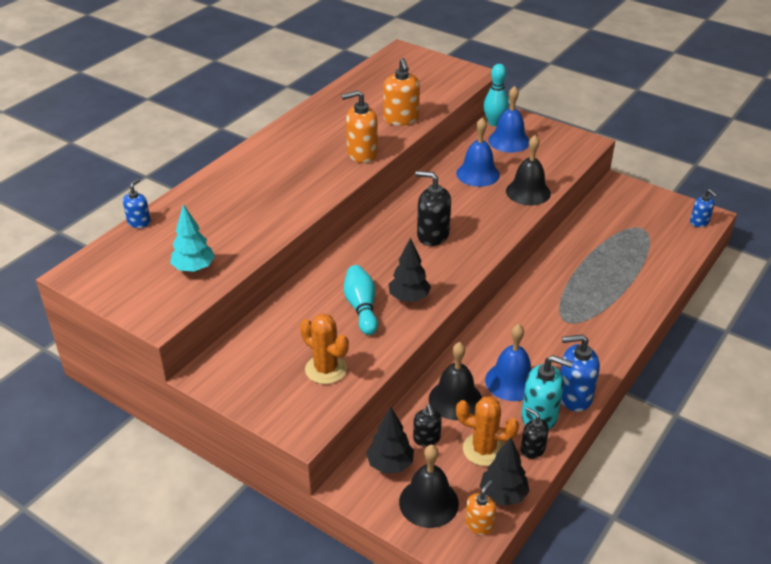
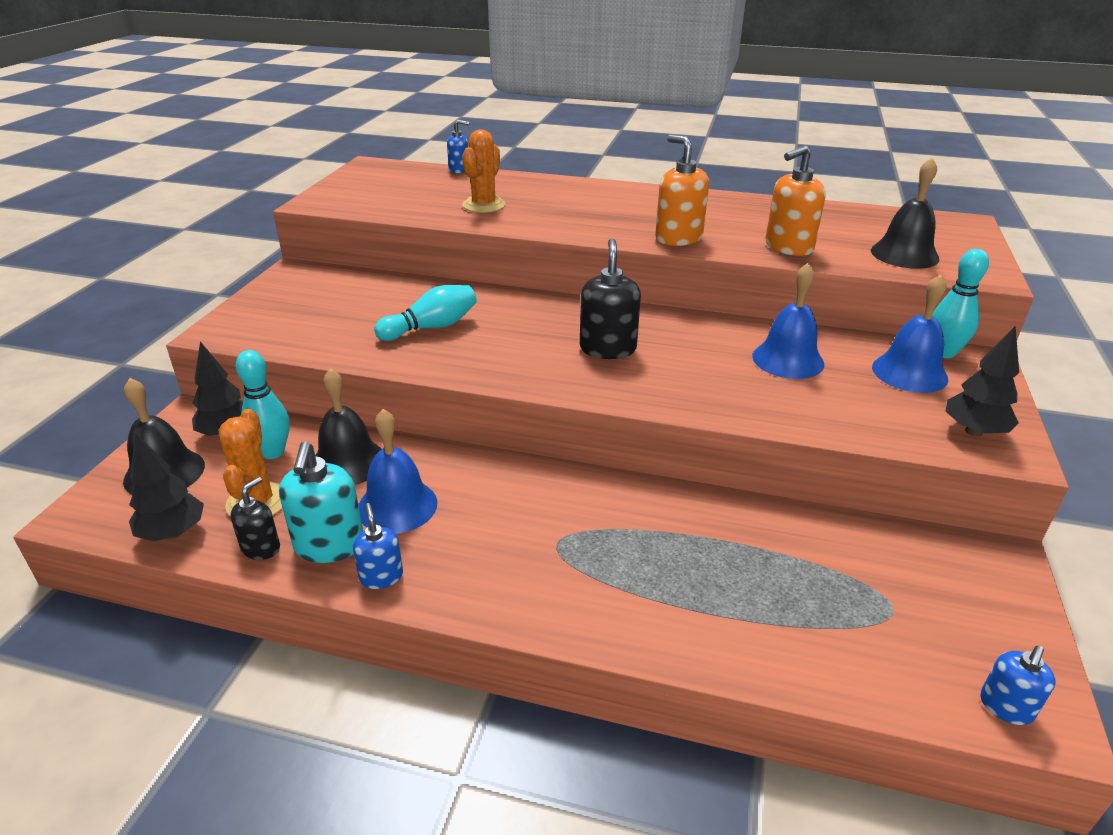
camera: 70 degrees right, 5 degrees down
(194, 268) = (397, 201): turquoise tree -> none
(326, 369) = (315, 326): orange cactus -> orange cactus (484, 205)
(409, 298) = (464, 354): black tree -> black tree (973, 431)
(426, 439) = (272, 452): black soap dispenser -> turquoise bowling pin
(479, 525) = (122, 520): orange soap dispenser -> none
(528, 192) = (786, 410): black bell -> black bell (904, 254)
(574, 396) = (381, 576): blue soap dispenser -> blue soap dispenser, size x0.60

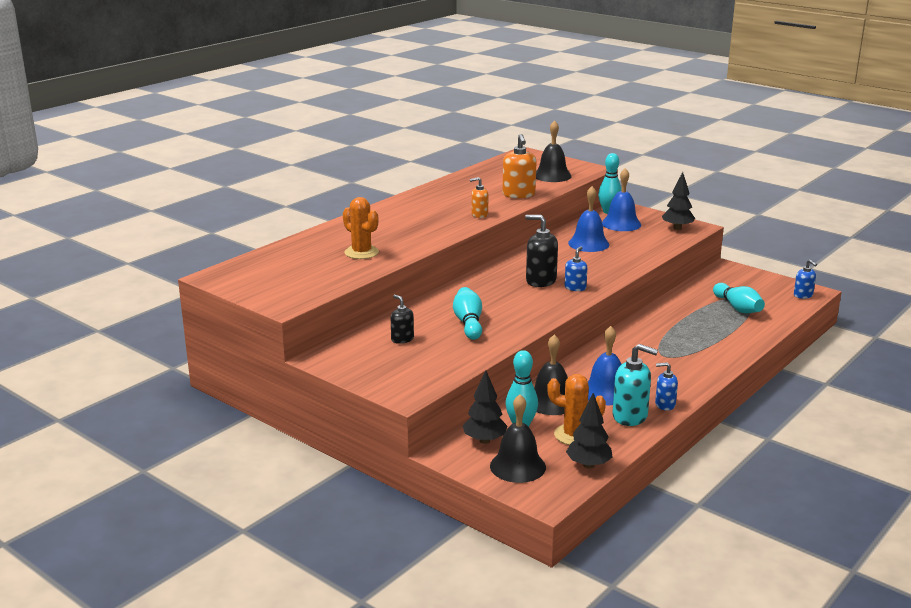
camera: 65 degrees left, 10 degrees down
(261, 548) = (620, 437): black soap dispenser -> black soap dispenser (402, 339)
(459, 170) = (273, 248): blue soap dispenser -> blue soap dispenser (575, 288)
(678, 238) = (479, 214): orange soap dispenser -> orange soap dispenser, size x0.60
(830, 605) = (738, 308): none -> turquoise bowling pin

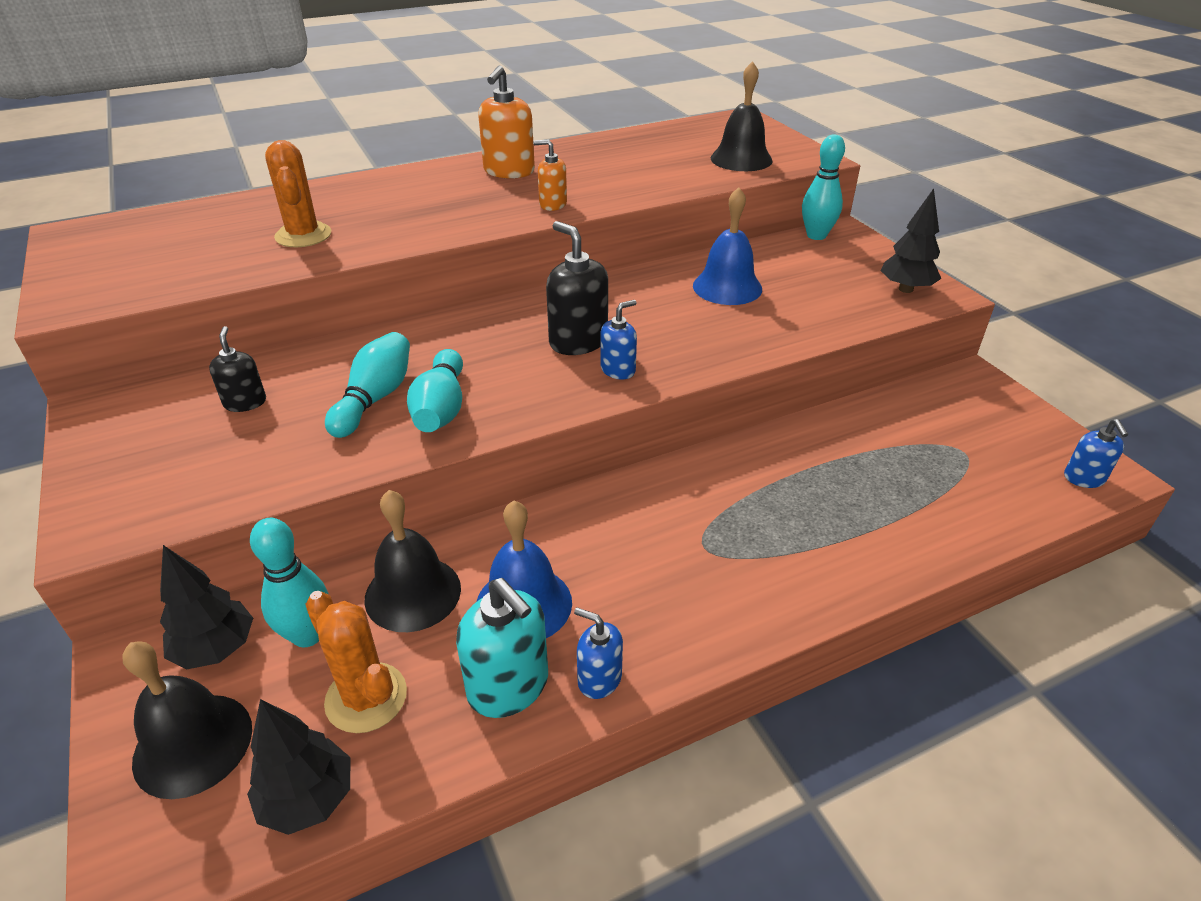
camera: 25 degrees right, 15 degrees up
(518, 195) = (652, 182): orange soap dispenser -> orange soap dispenser (509, 171)
(621, 224) = (816, 261): blue bell -> none
(738, 308) = (930, 473): turquoise bowling pin -> turquoise bowling pin (441, 408)

